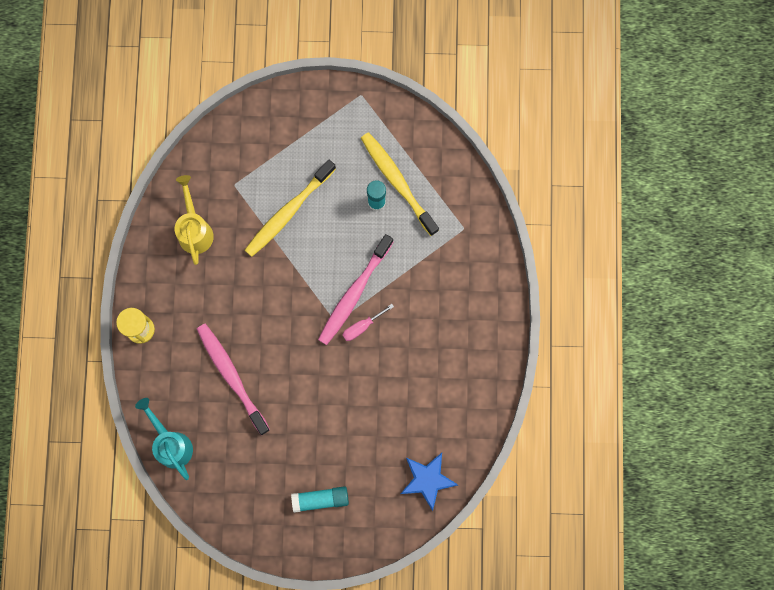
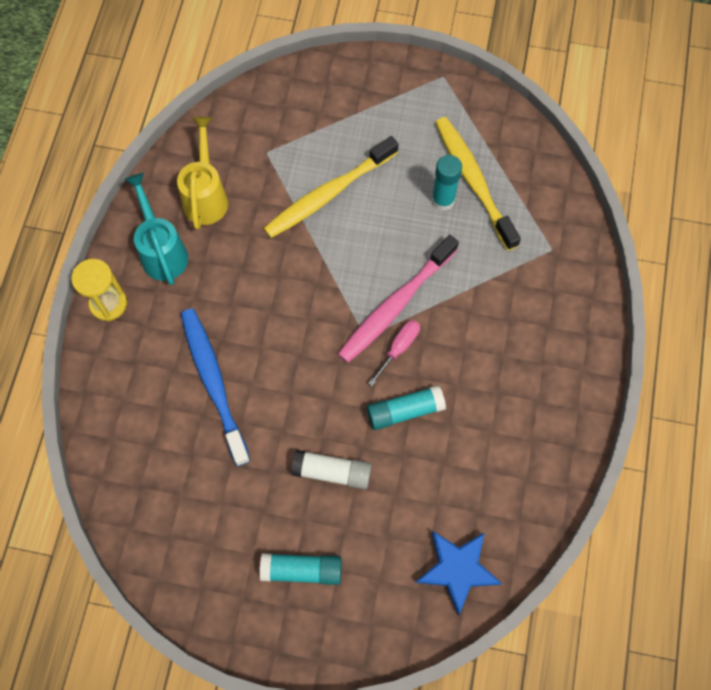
camera: 10 degrees right, 10 degrees down
(171, 443) = (113, 456): turquoise watering can -> turquoise watering can (162, 251)
(231, 376) = (213, 383): pink toothbrush -> blue toothbrush
(329, 427) = (332, 472): none -> white glue stick
(362, 326) = (399, 348): pink screwdriver -> pink screwdriver turned 150 degrees clockwise
(373, 373) = (405, 411): none -> turquoise glue stick

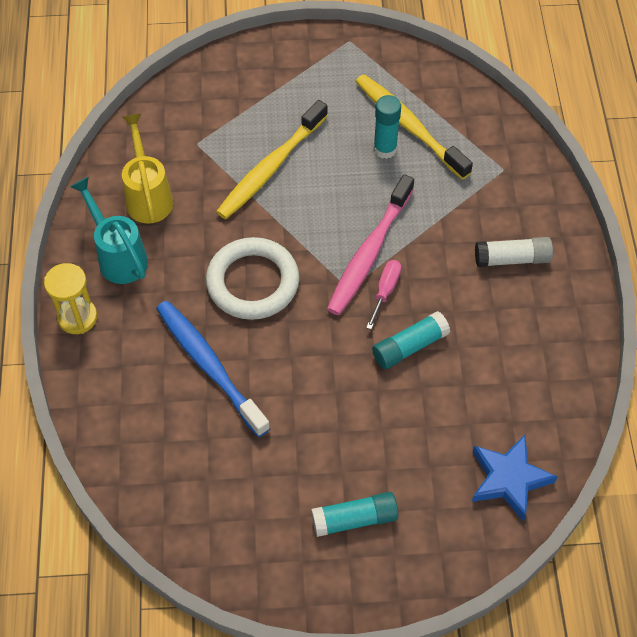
camera: 15 degrees left, 10 degrees down
(277, 308) = (253, 282): none -> white ring
(332, 472) = (355, 420): white glue stick -> white glue stick (512, 259)

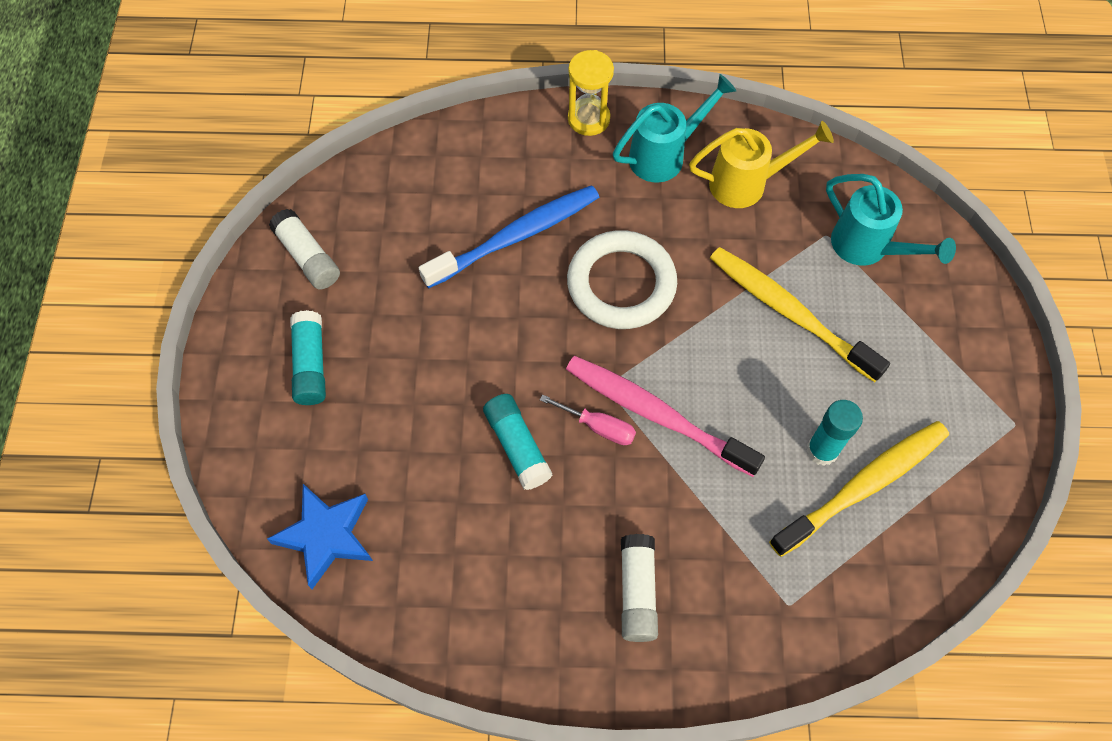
camera: 95 degrees right, 5 degrees up
(208, 117) = (868, 248): none -> turquoise watering can
(241, 542) = (308, 257): none -> white glue stick

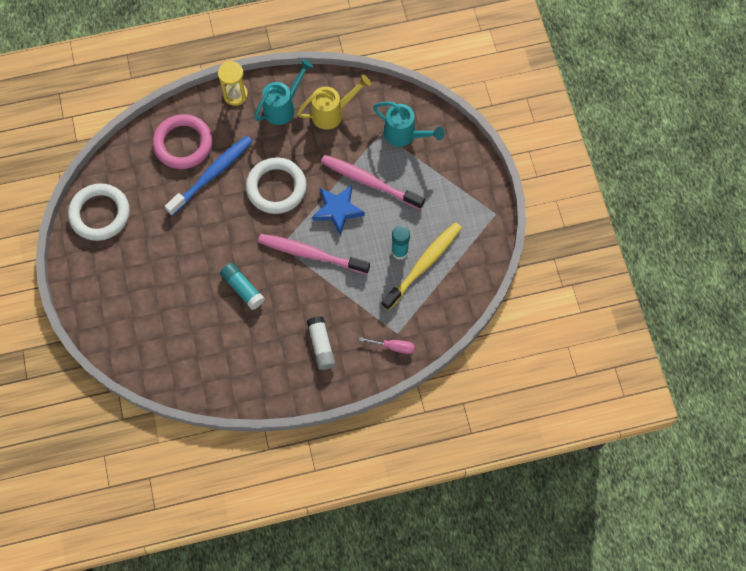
camera: 15 degrees left, 5 degrees up
(308, 257) = (100, 214): white glue stick -> white ring
(310, 365) = (120, 273): turquoise glue stick -> none
(326, 536) = (156, 358): blue star -> blue star (338, 210)
(480, 176) = (183, 144): none -> pink ring
(598, 427) = (282, 268): pink screwdriver -> pink screwdriver (393, 347)
(789, 313) = (369, 182): yellow toothbrush -> pink toothbrush

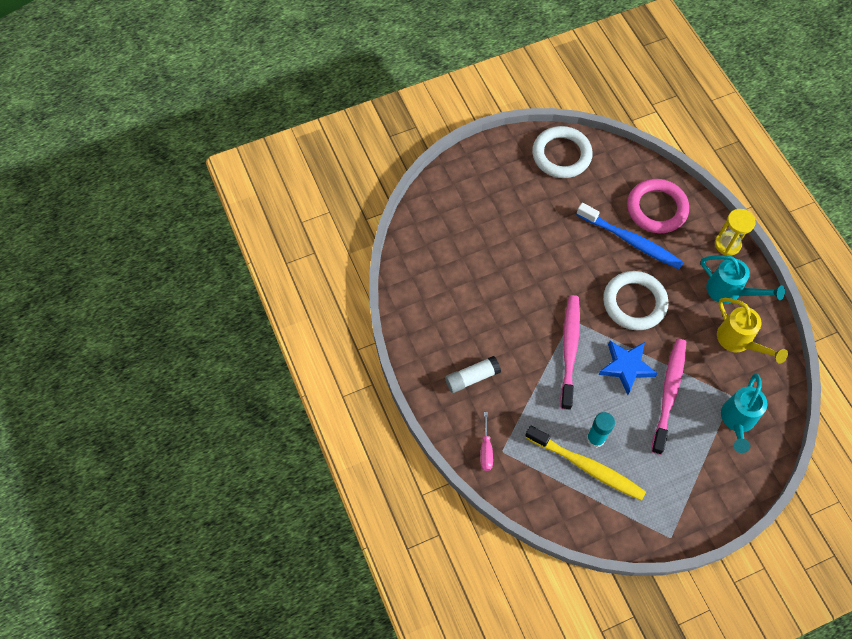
camera: 80 degrees right, 5 degrees down
(242, 288) = (516, 293): turquoise glue stick -> none

